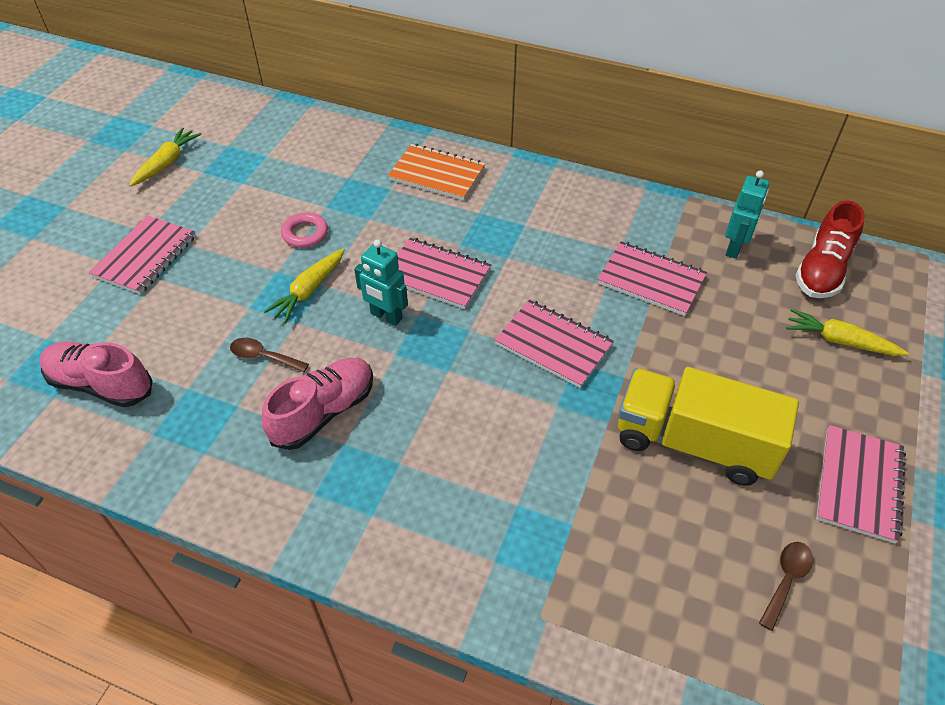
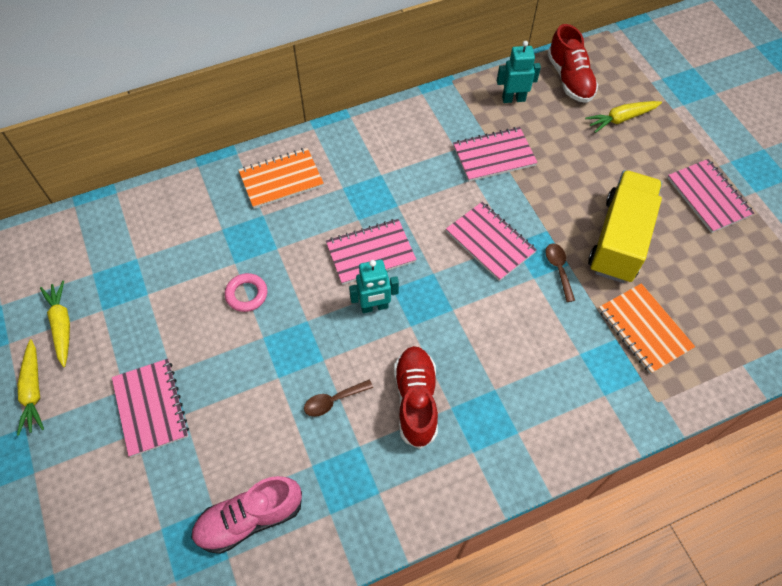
camera: 45 degrees left, 10 degrees up
(309, 290) = (303, 332): yellow carrot -> yellow carrot (33, 391)
(324, 412) = (416, 400): pink shoe -> red shoe
(553, 345) = (490, 242): pink notebook -> pink notebook turned 60 degrees clockwise
(614, 541) = (644, 329): none -> orange notebook
(693, 442) = (619, 239): yellow truck -> yellow truck turned 135 degrees clockwise
(734, 248) = (513, 99): turquoise robot -> turquoise robot turned 75 degrees counterclockwise
(786, 580) = (730, 277): brown spoon -> brown spoon (558, 269)

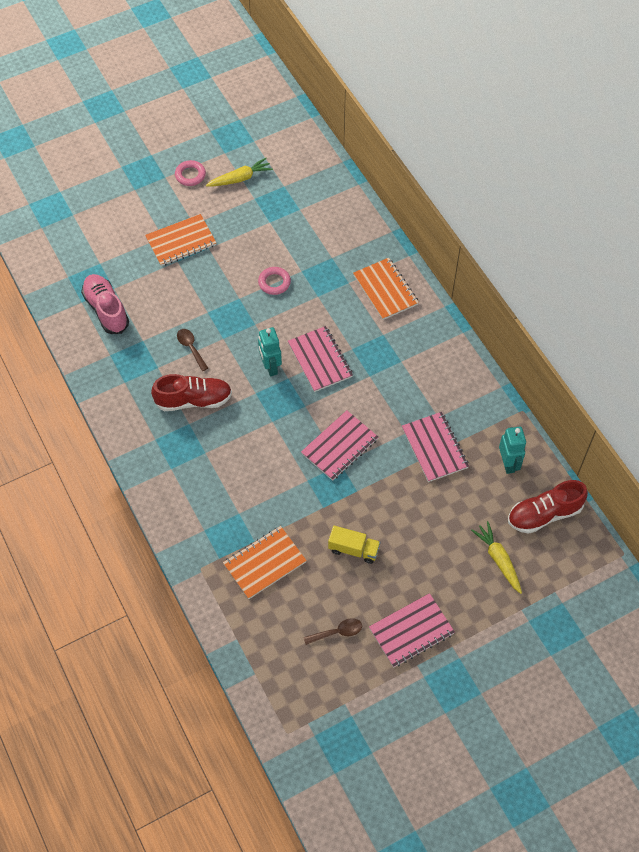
camera: 85 degrees right, 0 degrees up
(33, 391) = (190, 175): yellow carrot -> pink ring
(151, 408) = (181, 241): pink notebook -> orange notebook
(558, 269) = (317, 499): brown spoon -> brown spoon (337, 632)
(619, 239) = (353, 549): yellow truck -> yellow truck, size x0.50

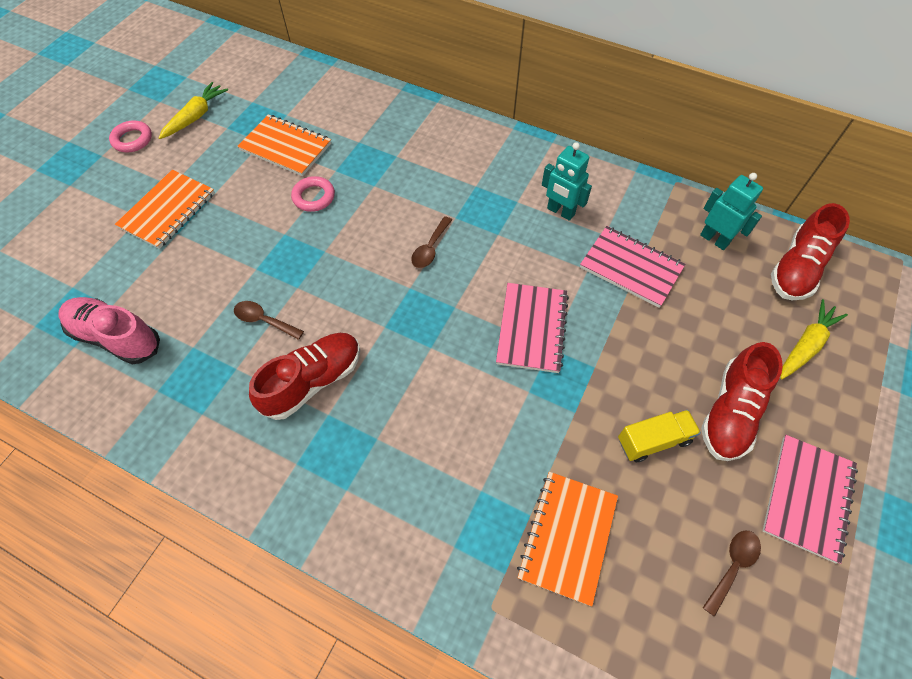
camera: 35 degrees left, 0 degrees up
(270, 367) = (379, 287): turquoise robot -> turquoise robot (560, 212)
(320, 360) = (430, 248): pink notebook -> brown spoon
(385, 290) = (441, 143): orange notebook -> orange notebook (286, 147)
(412, 564) = (730, 412): none -> red shoe
(498, 559) = (805, 345): yellow carrot -> yellow carrot turned 105 degrees clockwise

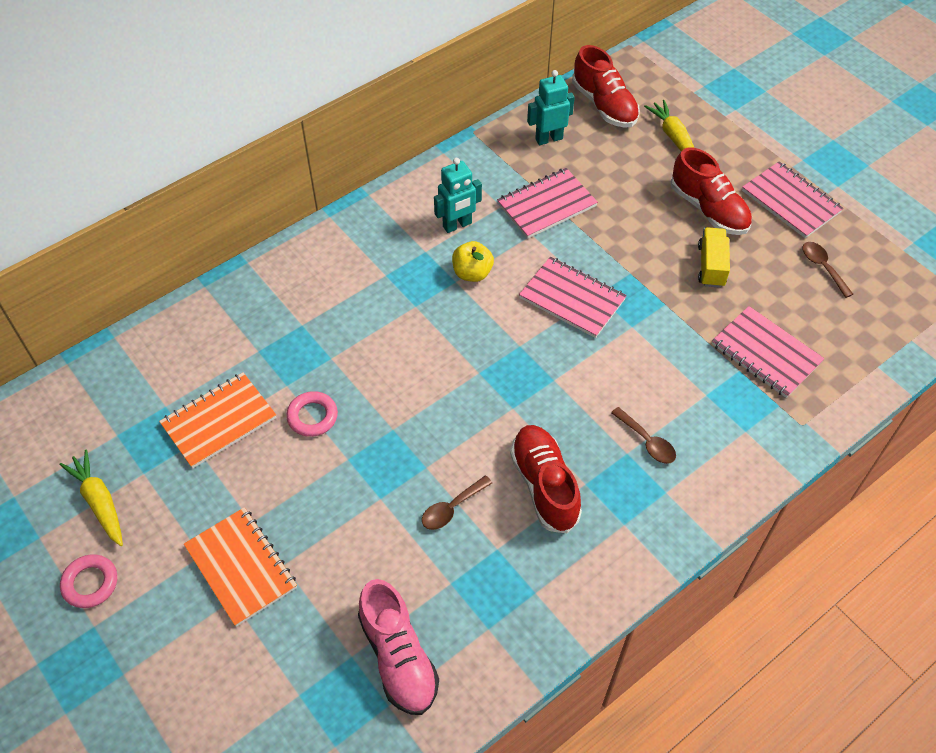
camera: 65 degrees left, 5 degrees down
(116, 337) = (398, 657): pink shoe -> pink shoe turned 75 degrees counterclockwise
(430, 248) = (441, 339): brown spoon -> brown spoon (647, 441)
(514, 242) = (472, 273): none -> yellow apple
(567, 537) = (766, 353): orange notebook -> pink notebook

